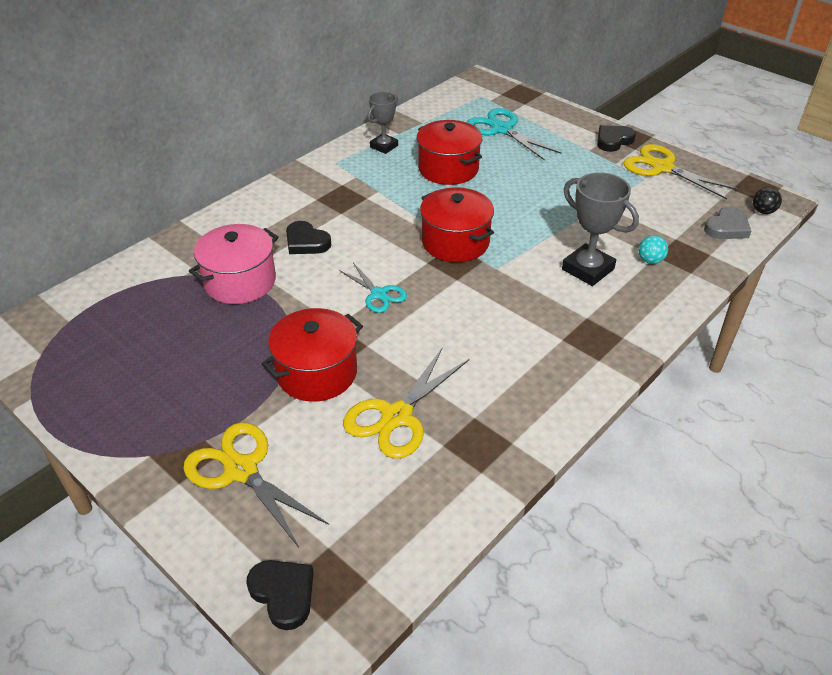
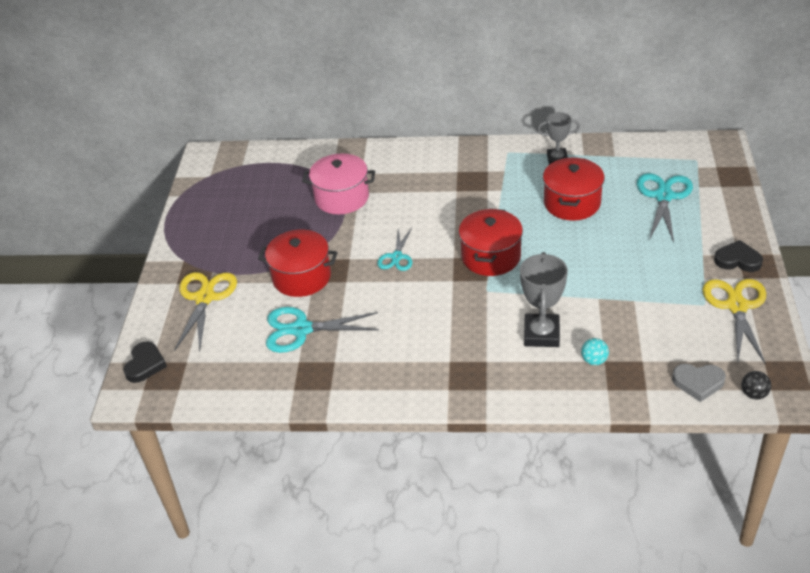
camera: 55 degrees right, 0 degrees up
(306, 242) = (409, 197): black heart -> none
(397, 416) = (301, 329): yellow scissors -> turquoise scissors

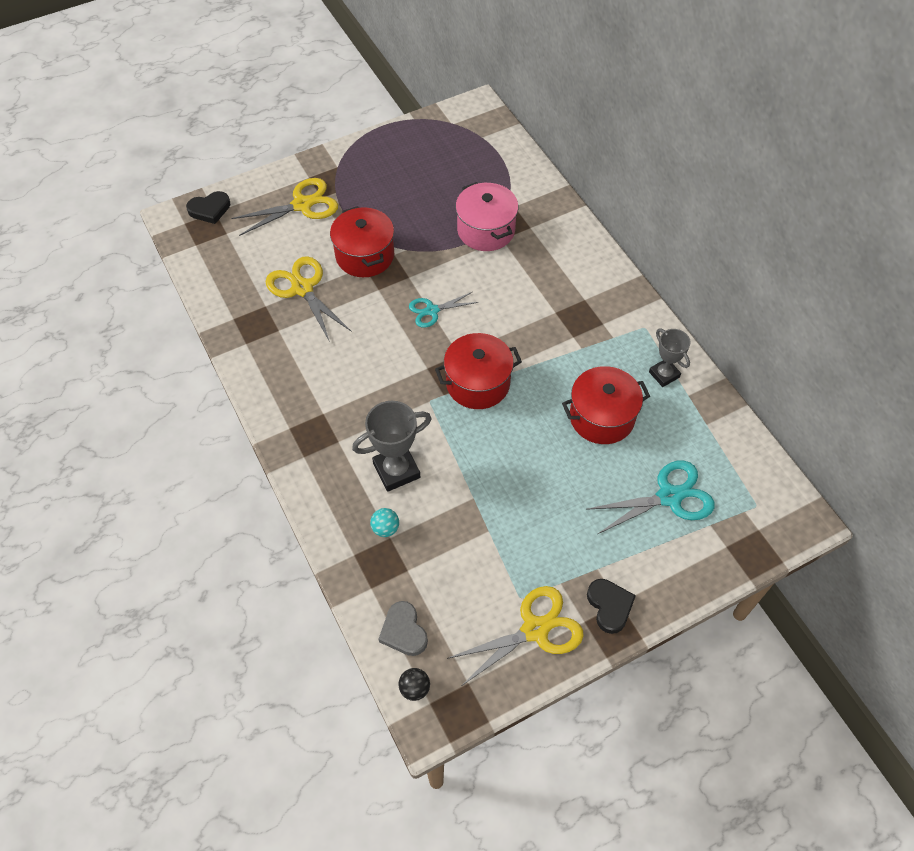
camera: 55 degrees right, 15 degrees up
(301, 329) = (302, 288): turquoise scissors -> yellow scissors

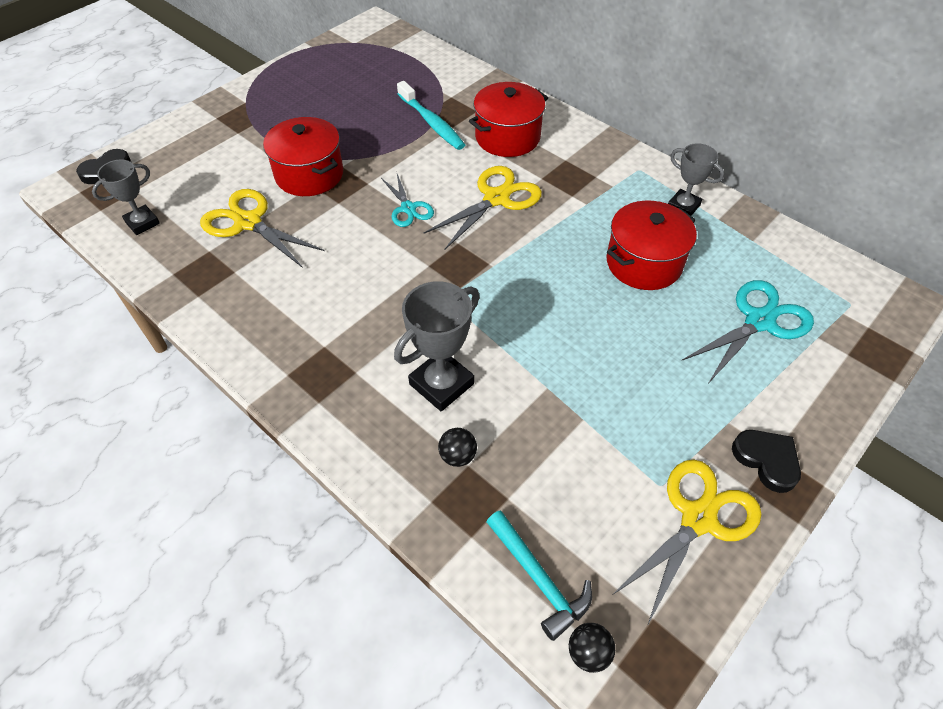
camera: 20 degrees left, 5 degrees down
(223, 266) = (142, 223): none -> grey trophy
(302, 205) = (218, 144): yellow scissors -> yellow scissors (496, 198)
(385, 528) = (458, 456): turquoise ball -> black ball
(403, 631) = (538, 579): grey heart -> turquoise hammer
(432, 310) = (408, 208): turquoise scissors -> turquoise scissors turned 75 degrees counterclockwise
(478, 383) = (493, 265): red pot -> red pot (507, 137)
(486, 230) = (432, 123): pink pot -> turquoise toothbrush

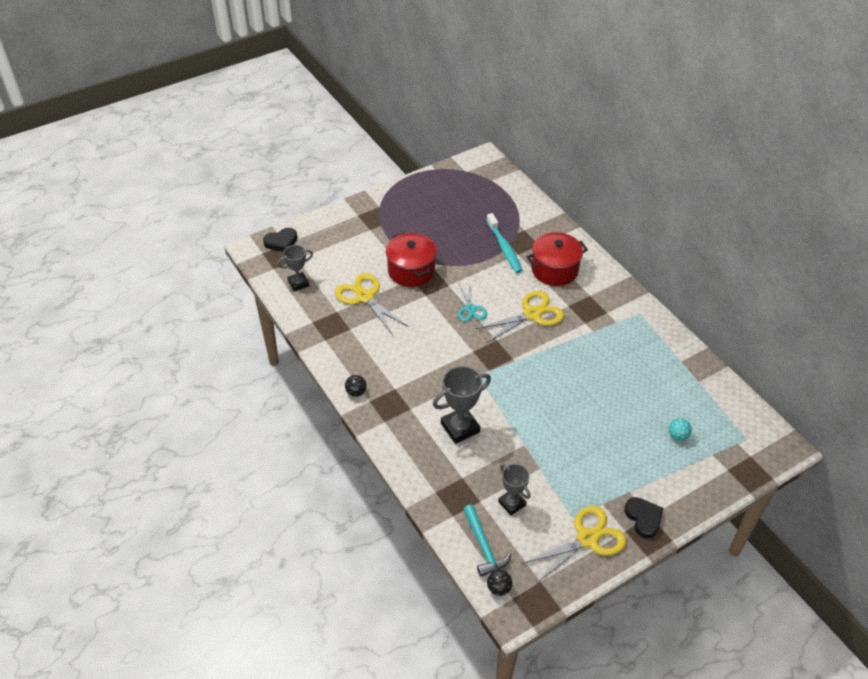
camera: 15 degrees right, 5 degrees down
(458, 456) = (457, 471): black ball -> black ball (356, 392)
(644, 263) = (616, 380): red pot -> none
(683, 206) = (660, 347): grey trophy -> grey trophy (512, 503)
(759, 321) = (677, 436): turquoise scissors -> turquoise ball

